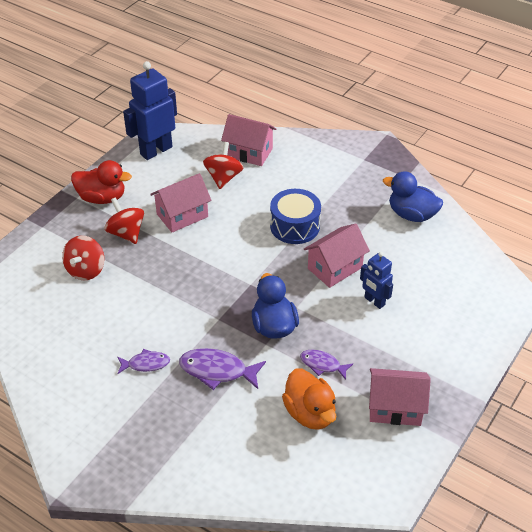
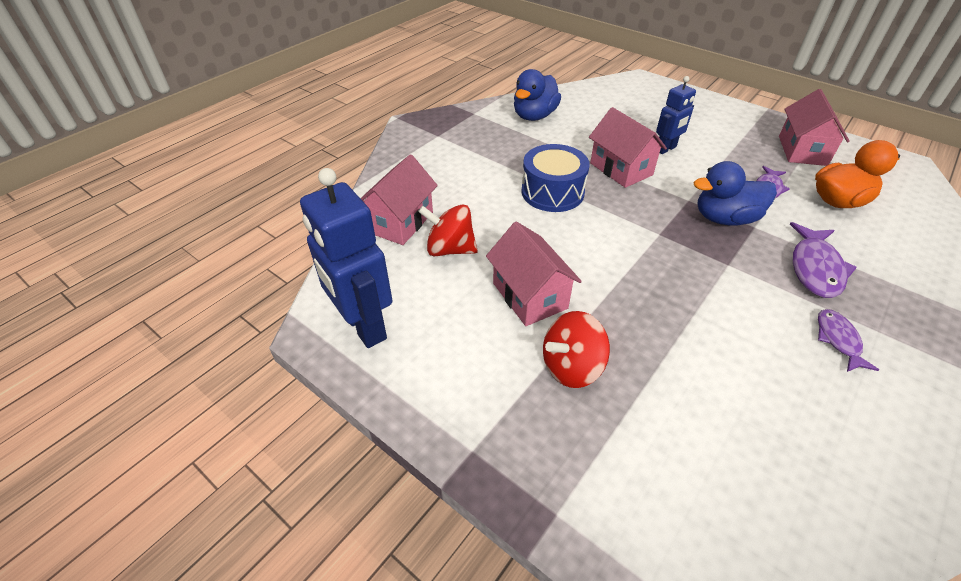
camera: 85 degrees left, 0 degrees up
(86, 270) = (667, 425): red spinning top -> none
(102, 198) = (478, 405): red duck -> none

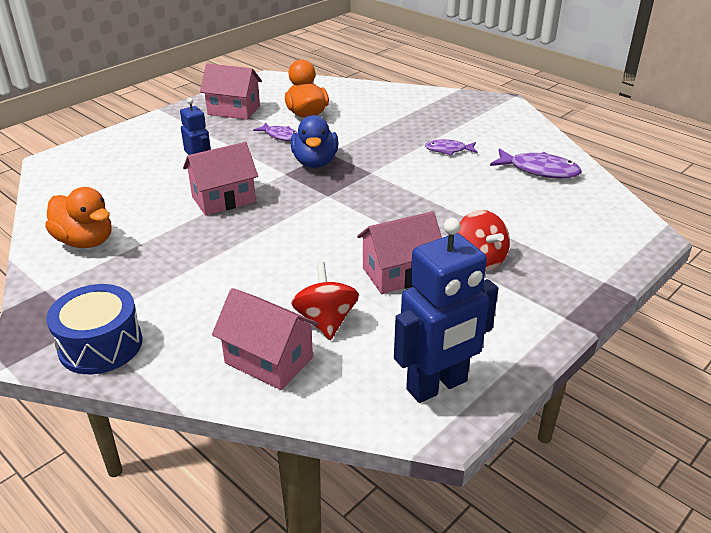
camera: 85 degrees left, 10 degrees down
(450, 249) = (326, 321): red spinning top -> red spinning top turned 150 degrees clockwise
(534, 116) = (85, 241): blue duck -> orange duck
(552, 192) = (247, 244): blue drum -> blue drum (100, 345)
(815, 268) = (380, 140): purple fish -> purple fish (539, 170)

